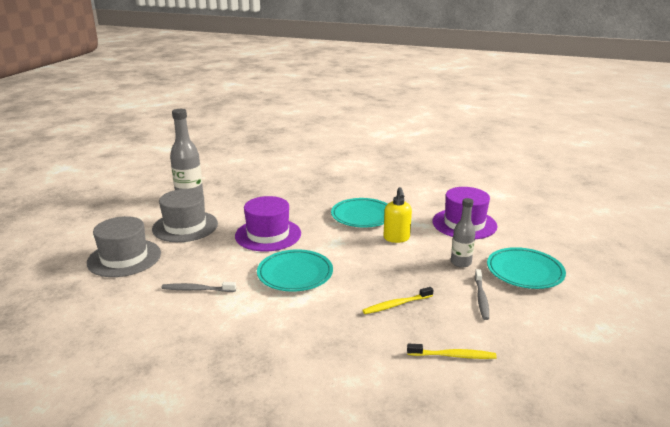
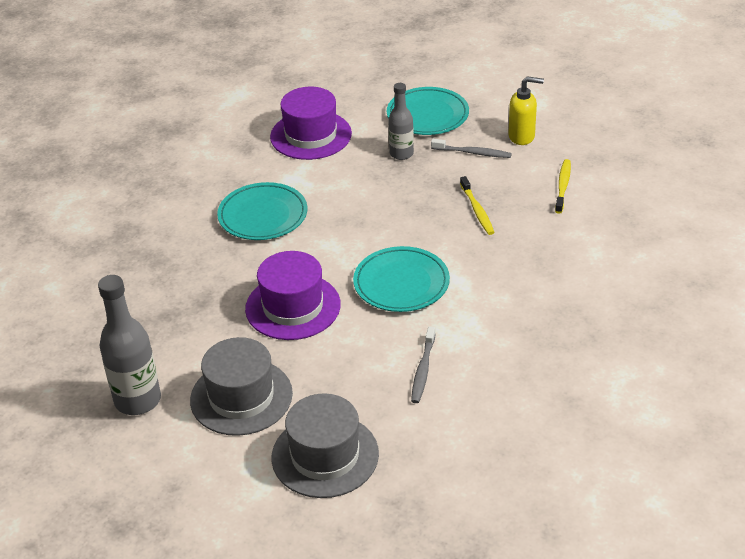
camera: 80 degrees left, 15 degrees up
(396, 238) = (333, 193): yellow soap dispenser -> yellow soap dispenser (522, 136)

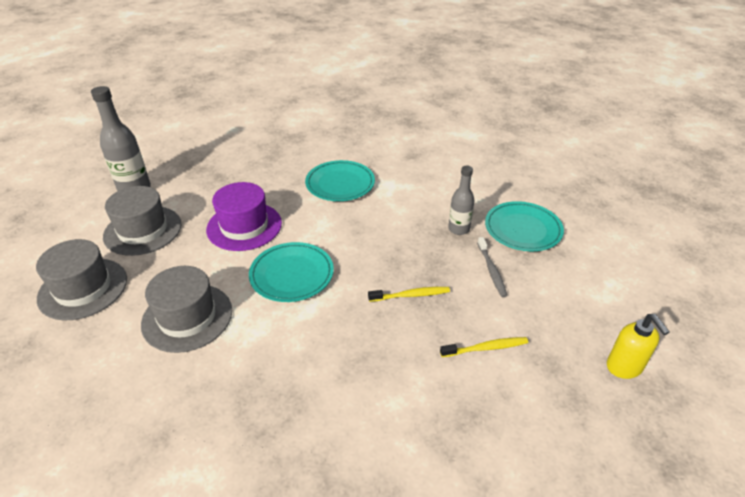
camera: 65 degrees right, 0 degrees up
(311, 135) = (447, 178): purple hat -> none
(423, 370) = (187, 317): grey toothbrush -> grey hat
(477, 210) = (411, 295): yellow toothbrush -> yellow toothbrush turned 150 degrees counterclockwise
(522, 136) = (541, 297): yellow soap dispenser -> yellow soap dispenser (624, 367)

